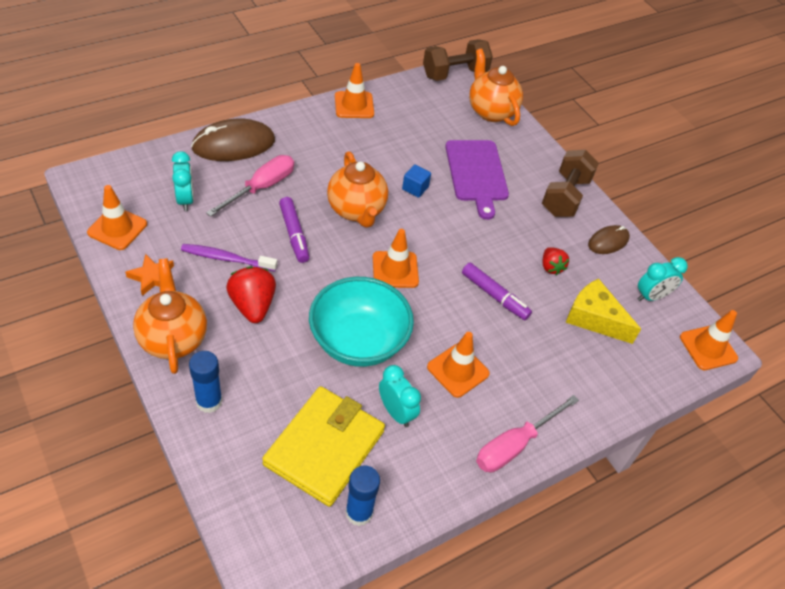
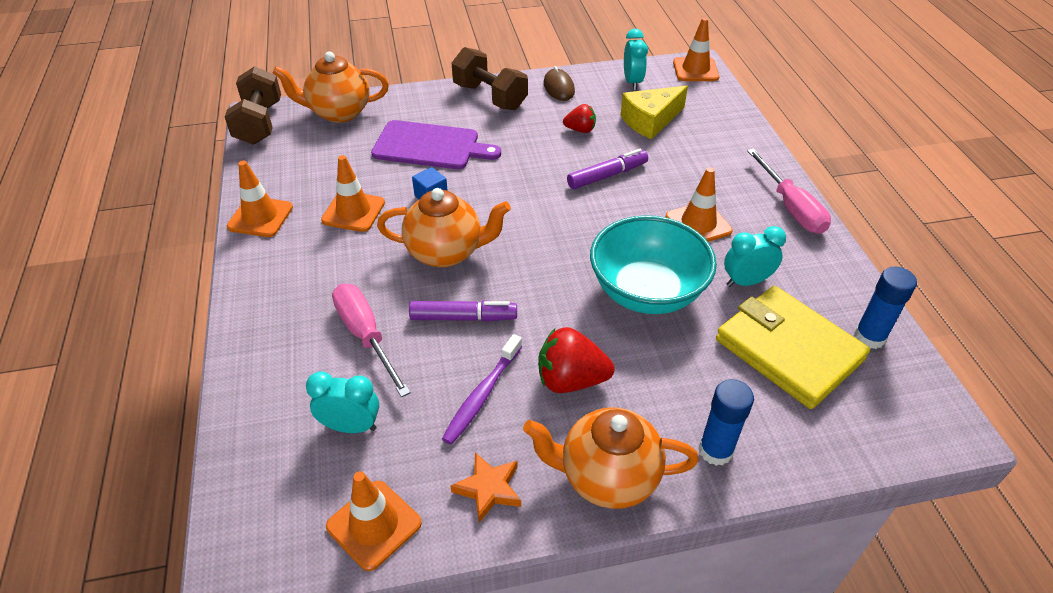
camera: 65 degrees left, 5 degrees down
(233, 144) = (265, 352): brown mouse -> none
(395, 270) = (550, 240): orange traffic cone -> orange traffic cone (353, 211)

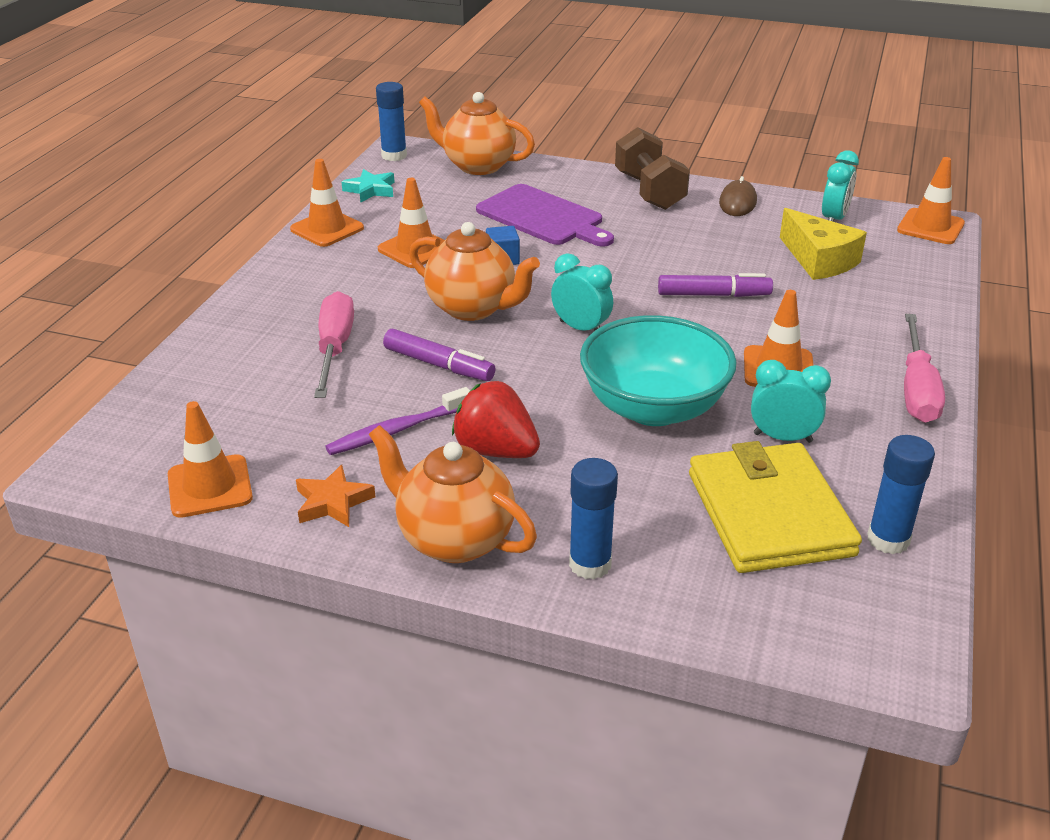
camera: 30 degrees right, 10 degrees down
(259, 123) = (394, 156): brown dumbbell -> blue glue stick
(267, 164) = (370, 190): none -> turquoise star
(351, 426) = (258, 409): turquoise clock -> turquoise clock (581, 328)
(580, 130) = (724, 246): red strawberry -> none
(650, 121) = (819, 260): yellow cheese -> yellow cheese turned 120 degrees counterclockwise

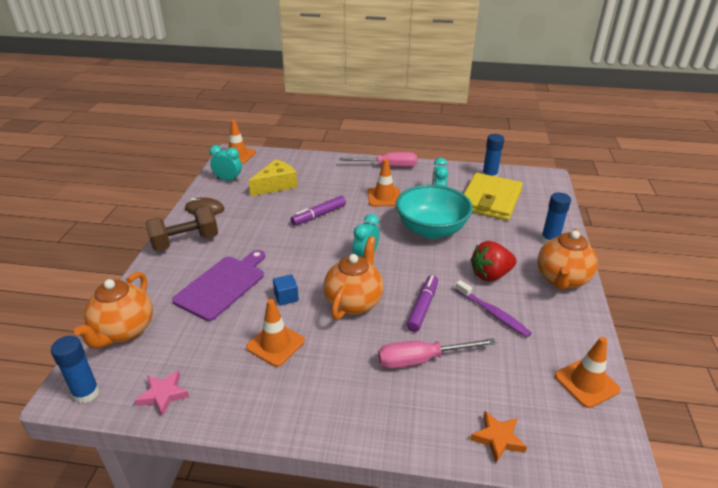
camera: 100 degrees left, 0 degrees up
(327, 229) = (242, 409): orange traffic cone -> none
(333, 502) = (564, 326): orange star -> orange star (497, 438)
(370, 190) = (163, 395): turquoise star -> pink star
(495, 451) = (490, 275): red strawberry -> red strawberry turned 45 degrees clockwise
(713, 295) = (319, 215): purple marker -> purple marker turned 120 degrees counterclockwise
(769, 514) = (490, 200): yellow wallet -> yellow wallet turned 45 degrees counterclockwise

